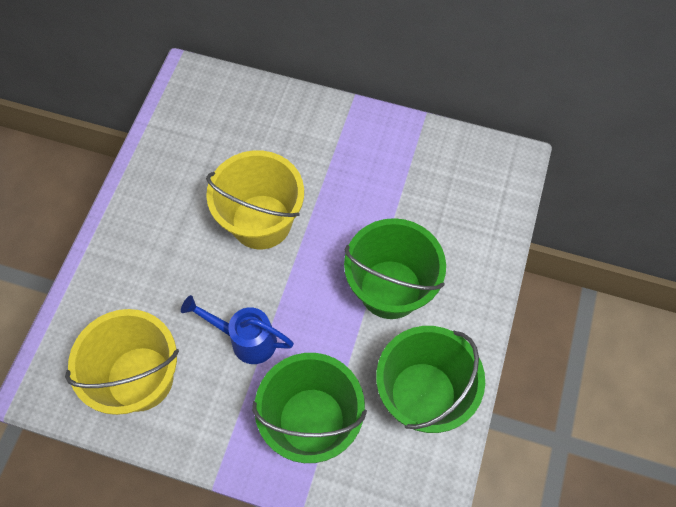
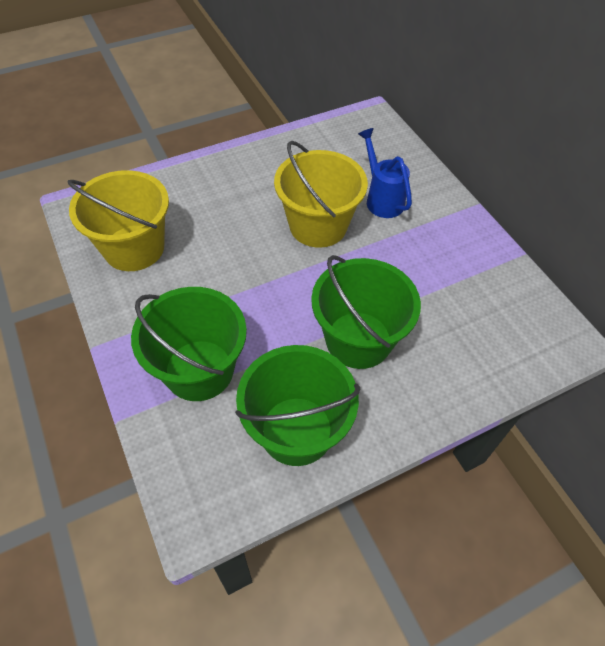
camera: 45 degrees right, 10 degrees down
(245, 339) = (221, 282): blue watering can -> blue watering can (381, 199)

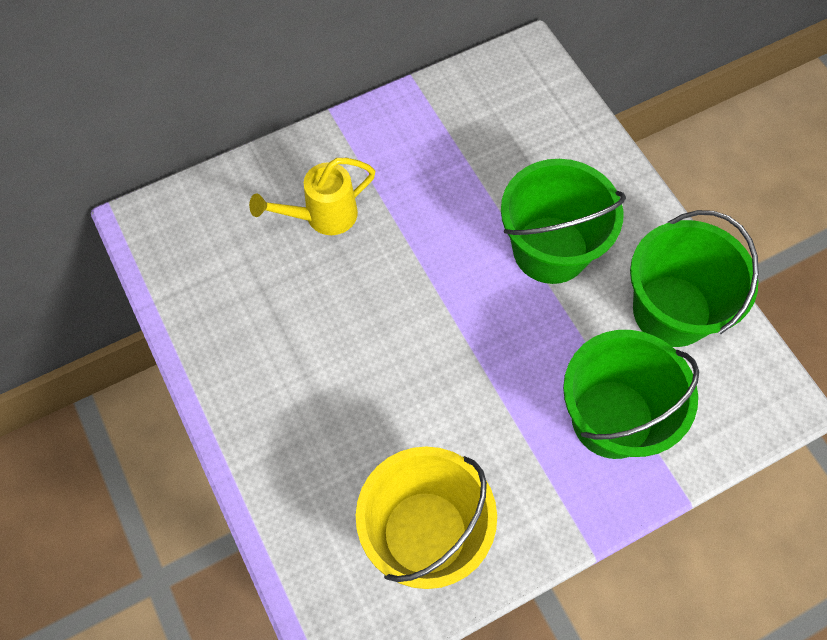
camera: 90 degrees left, 10 degrees up
(318, 225) = (373, 293): yellow bucket -> none
(381, 199) = (322, 217): blue watering can -> yellow watering can

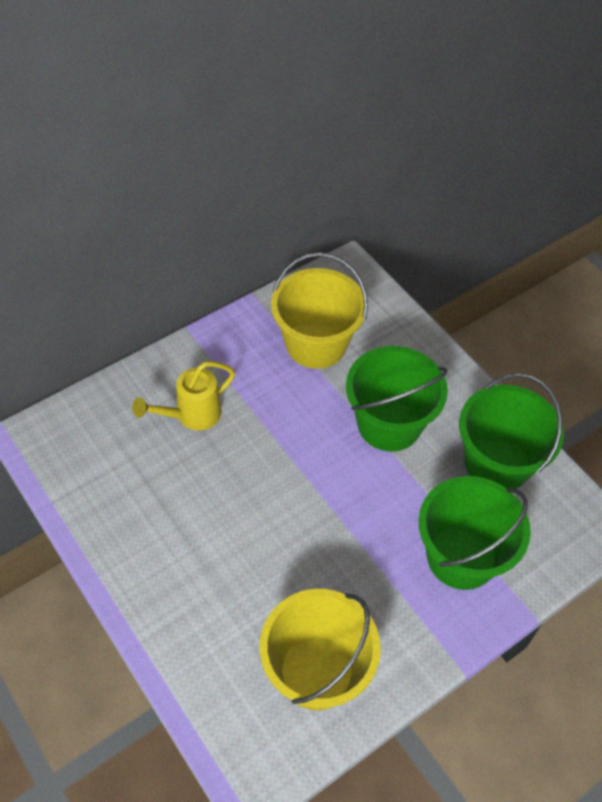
camera: 10 degrees left, 10 degrees down
(478, 144) = (316, 344): none -> yellow bucket

